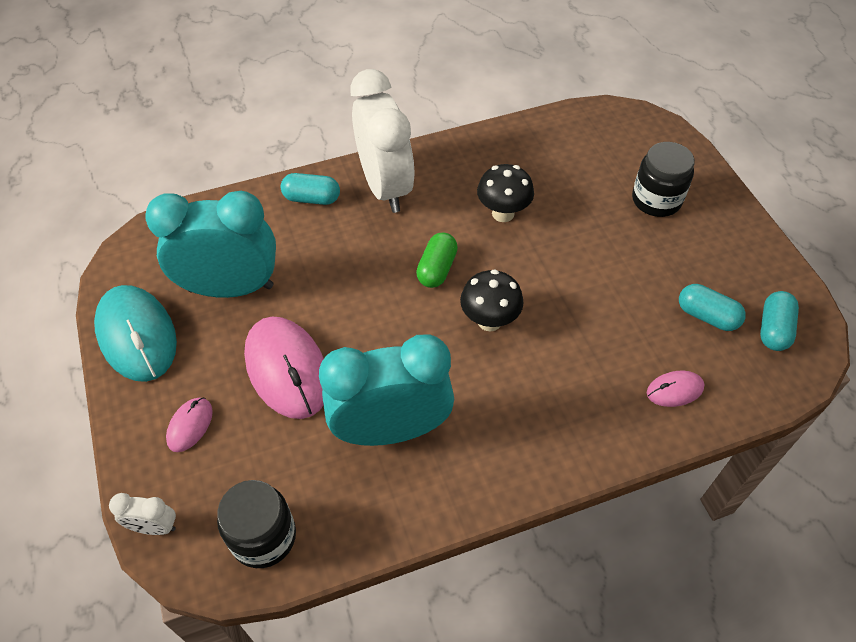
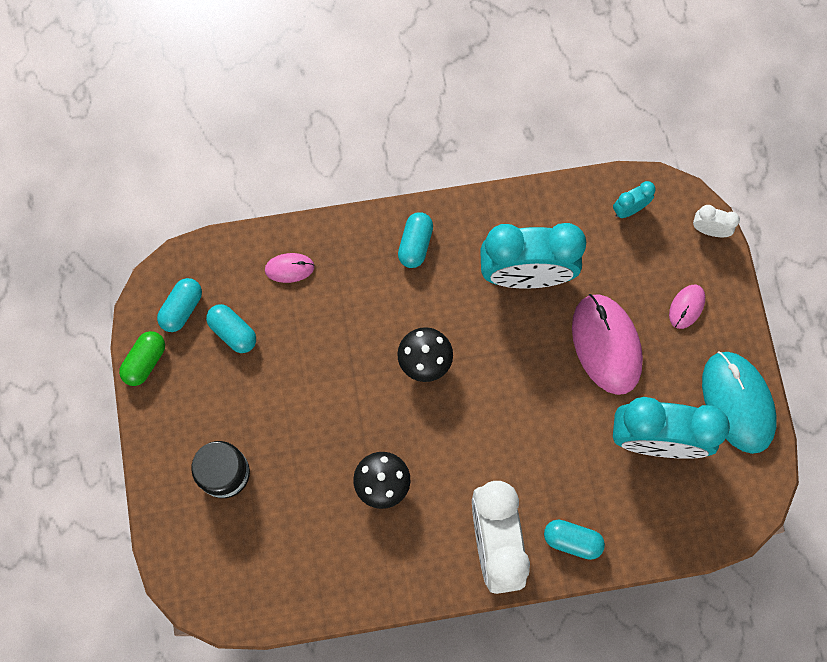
camera: 170 degrees left, 20 degrees up
(263, 537) = (629, 209): black jar -> turquoise clock
(437, 269) = (460, 427): green capsule -> green capsule (145, 361)
(534, 443) = (415, 244): none -> turquoise capsule

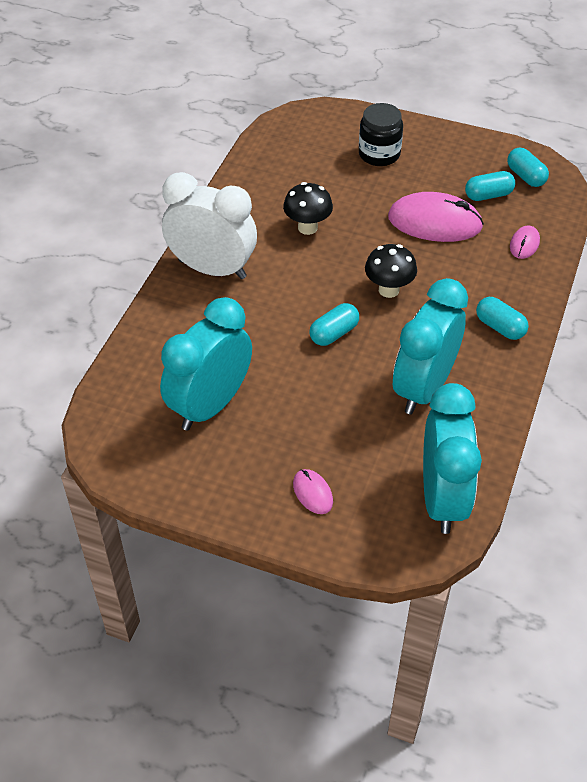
camera: 120 degrees right, 25 degrees down
(145, 361) = (494, 145): green capsule -> none
(572, 540) = (175, 313): turquoise capsule -> turquoise capsule (334, 333)
(606, 344) = (319, 414): pink mouse -> pink mouse (434, 222)
(629, 209) = (442, 498): turquoise clock -> turquoise clock, size x2.35
(709, 230) = (379, 555): white clock -> none
(737, 402) = (195, 484): turquoise mouse -> none

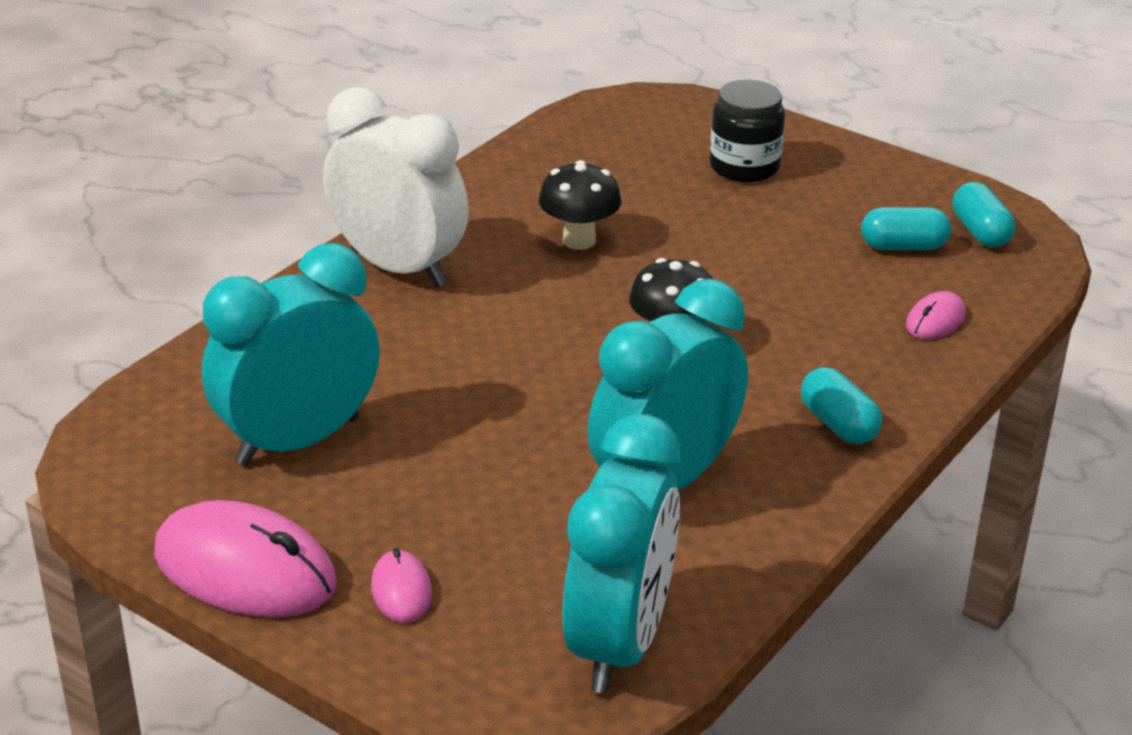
camera: 15 degrees right, 15 degrees down
(334, 333) = (550, 383): turquoise capsule -> none
(434, 222) = (794, 267): pink mouse -> pink mouse (245, 569)

